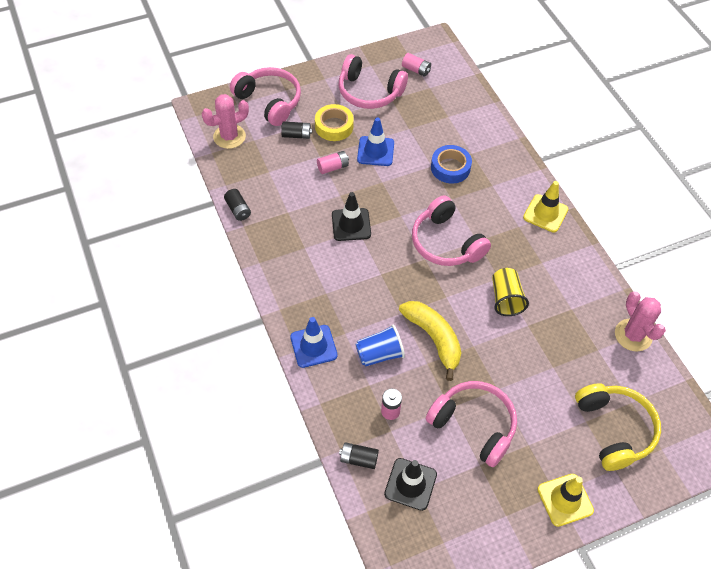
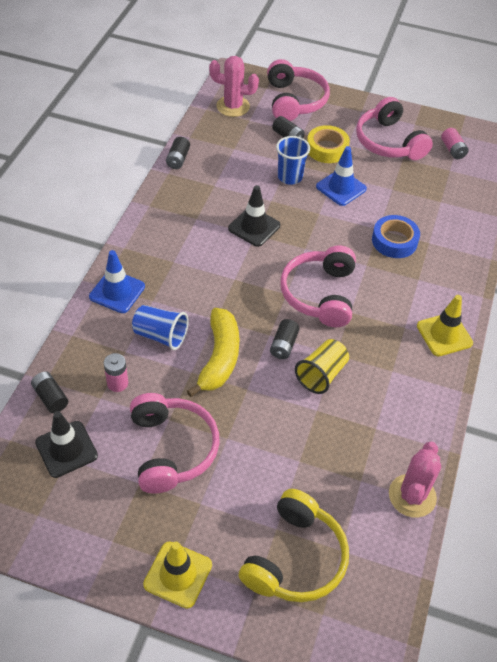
camera: 40 degrees right, 5 degrees down
(333, 167) = (290, 177): pink battery -> blue cup
(462, 297) = (283, 345): none -> black battery

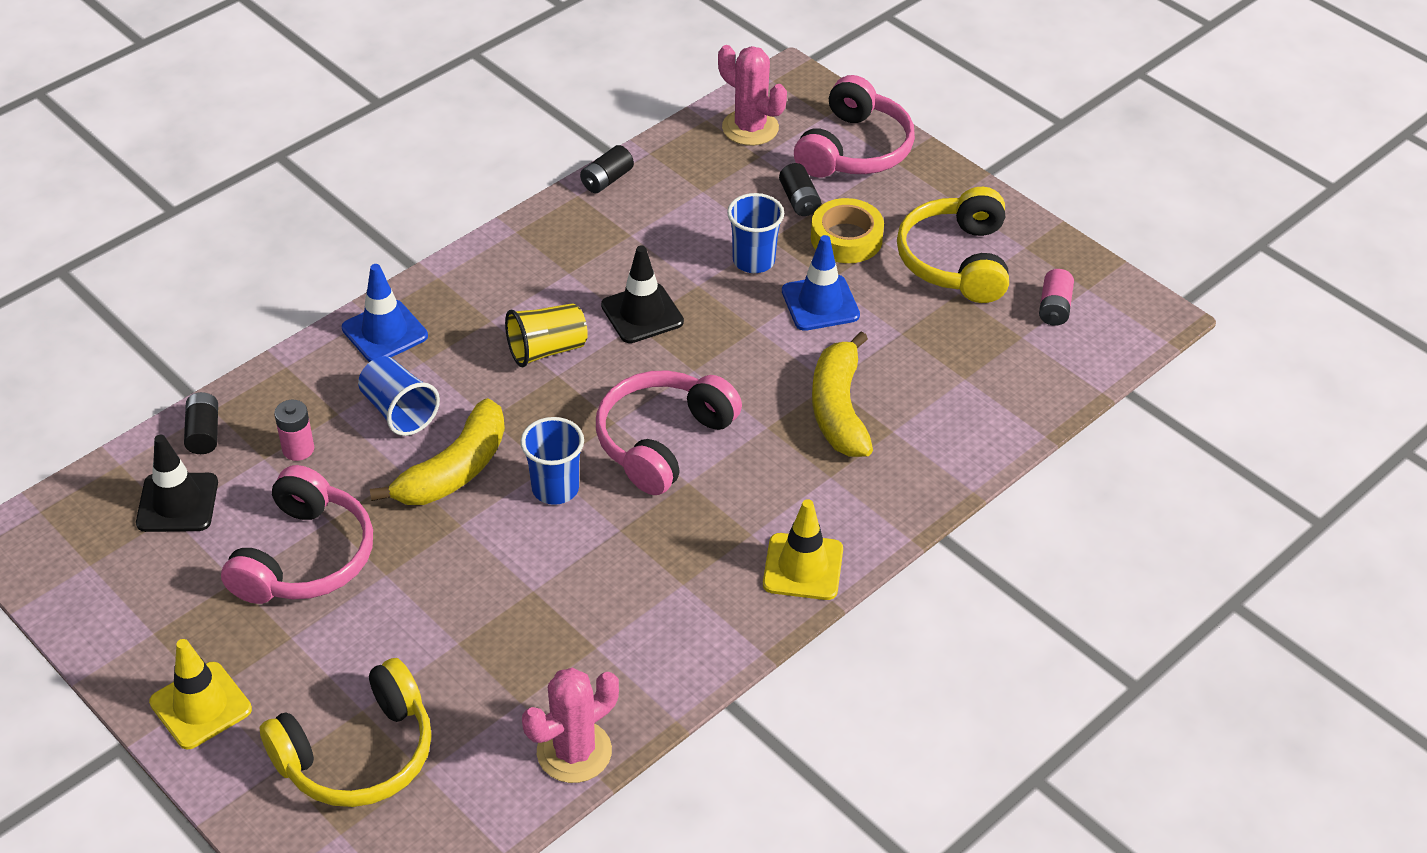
camera: 30 degrees right, 5 degrees down
(283, 345) = (555, 488): black battery -> blue cup
(321, 375) = (577, 548): yellow cup -> yellow cup (547, 350)
(388, 142) = (956, 261): pink headphones -> yellow headphones
(394, 241) = (839, 409): blue tape -> yellow banana

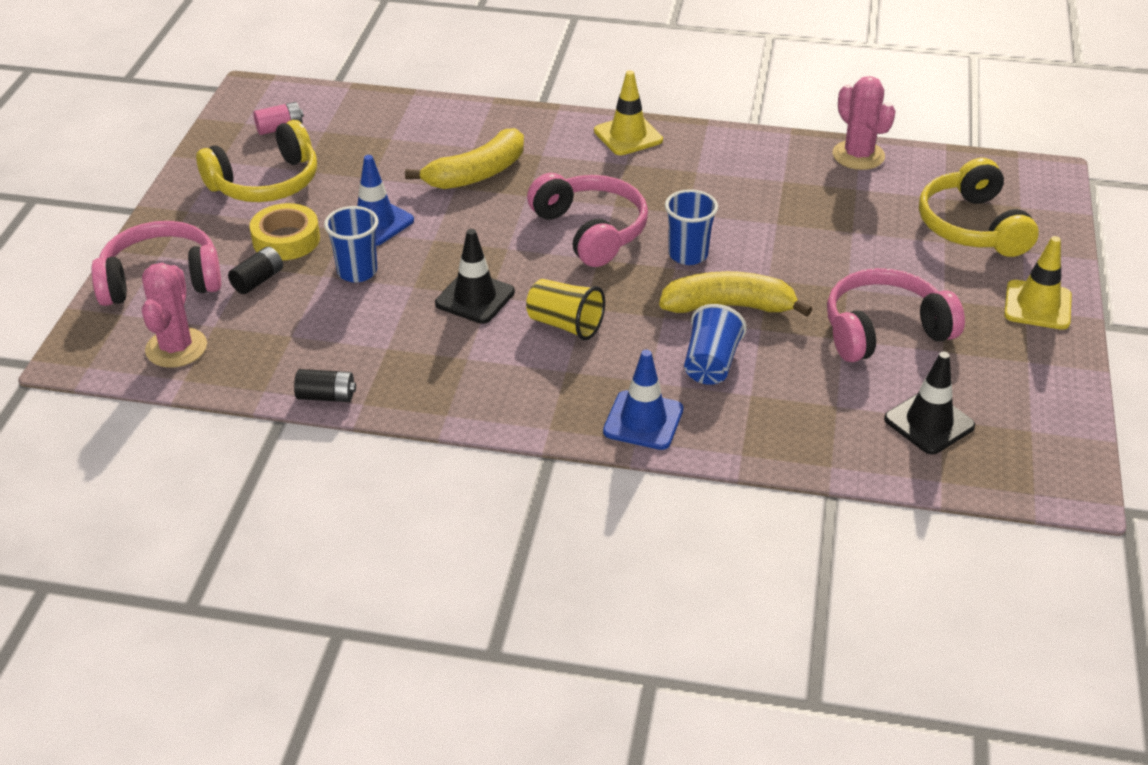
camera: 125 degrees left, 5 degrees down
(204, 433) = (857, 454): black battery -> none
(298, 449) = (807, 393): pink battery -> none
(358, 754) = (971, 226): yellow headphones -> yellow headphones turned 120 degrees counterclockwise
(574, 752) = (858, 155): pink cactus -> pink cactus turned 45 degrees clockwise
(662, 441) = (591, 230): pink headphones -> pink headphones turned 120 degrees counterclockwise

